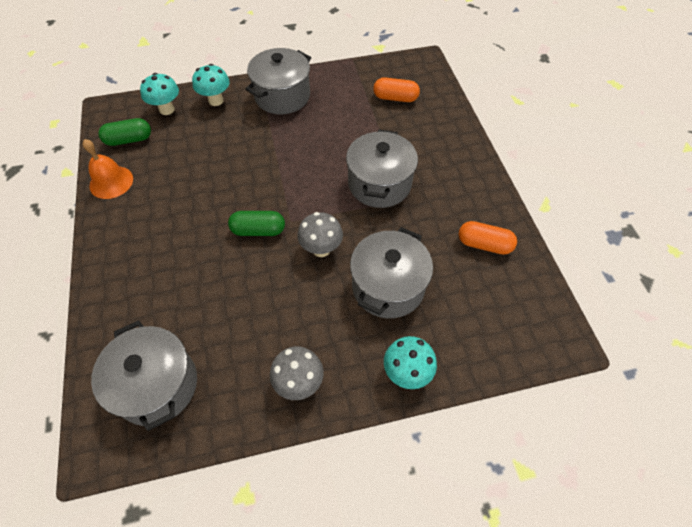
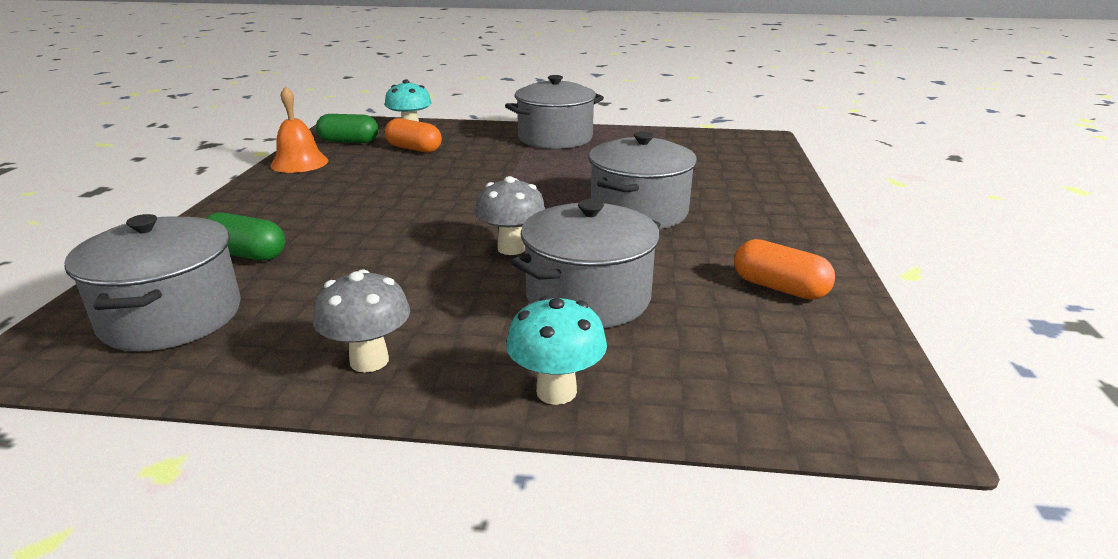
camera: 20 degrees right, 30 degrees down
(216, 101) = (472, 132): turquoise mushroom -> none
(258, 230) = (438, 220): green capsule -> green capsule (246, 254)
(395, 98) = (706, 156): orange capsule -> orange capsule (414, 149)

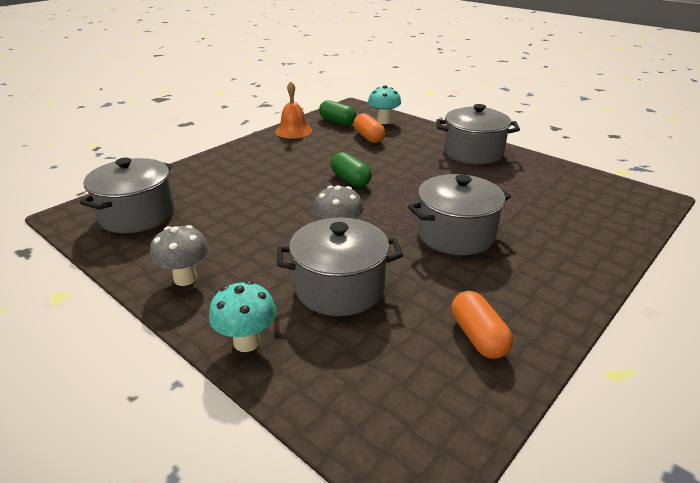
camera: 35 degrees right, 5 degrees up
(246, 254) = (204, 188): green capsule -> green capsule (350, 180)

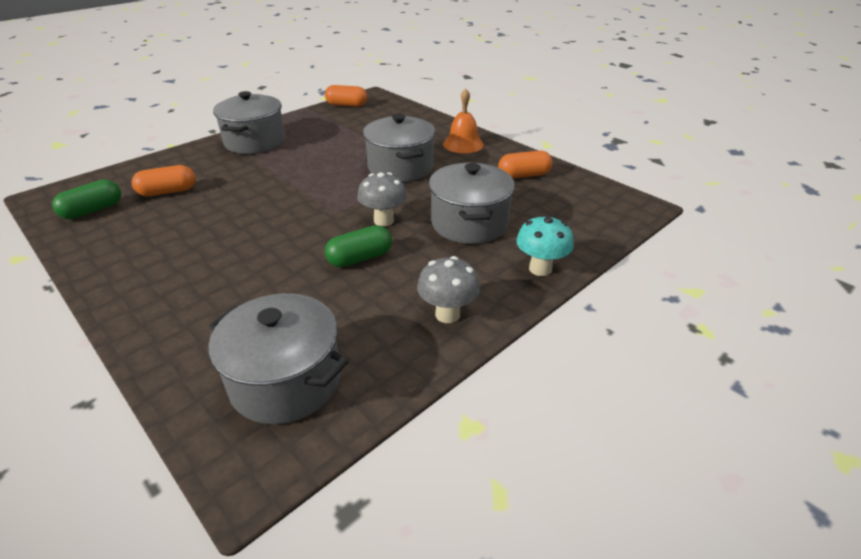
camera: 85 degrees left, 5 degrees up
(293, 131) = (92, 246): orange bell -> orange bell (463, 144)
(350, 180) = (274, 209): green capsule -> green capsule (360, 258)
(383, 121) = (126, 179): turquoise mushroom -> none
(606, 185) = (346, 105): none -> orange capsule

